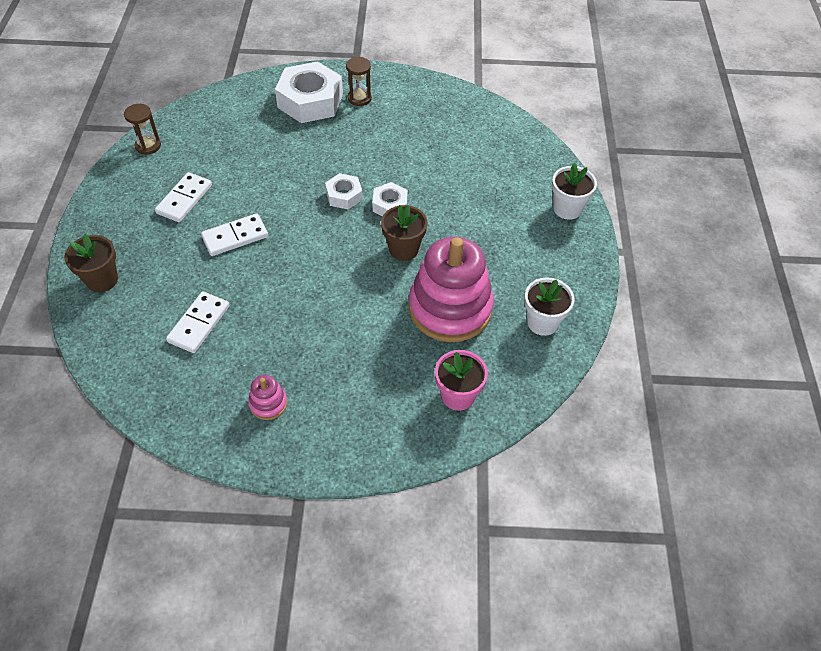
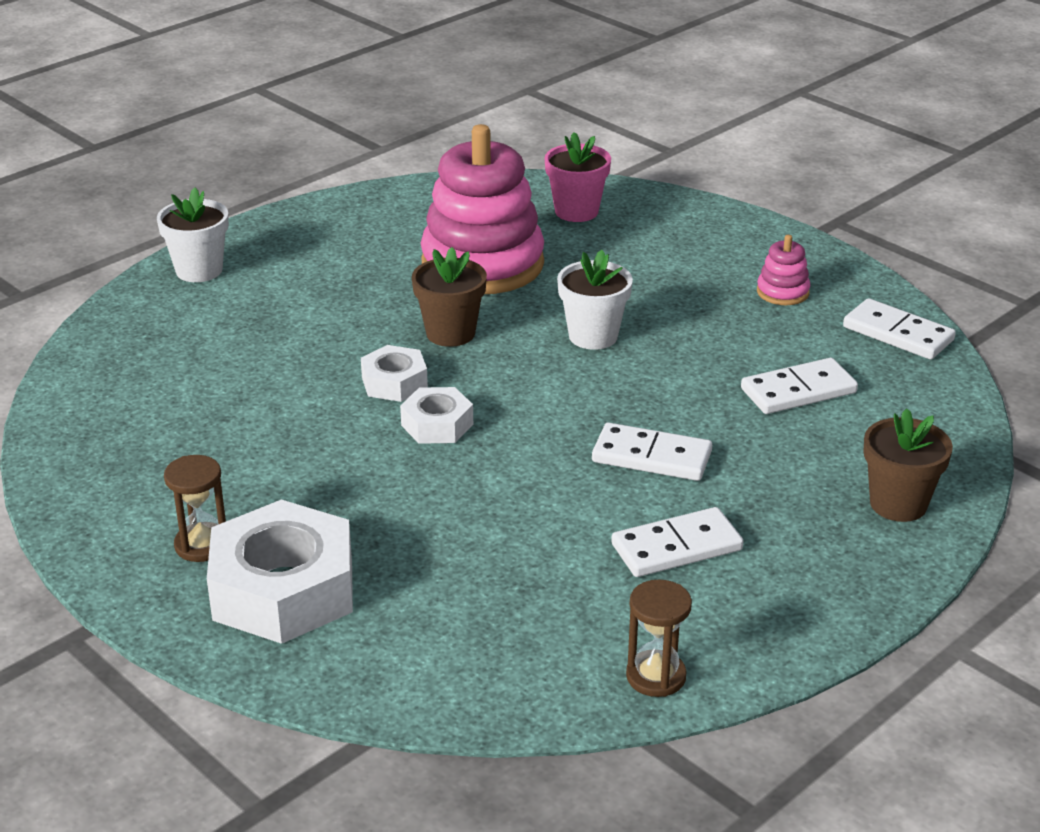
camera: 135 degrees left, 20 degrees down
(174, 411) = (897, 334): none -> white domino
(542, 322) = (407, 212): white flower pot -> white flower pot (593, 336)

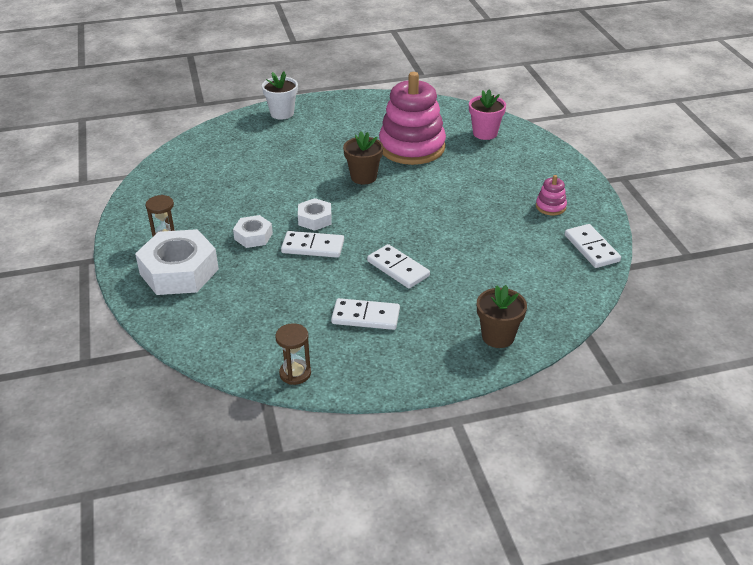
camera: 30 degrees right, 5 degrees up
(394, 382) = (315, 193): white nut -> white nut (253, 236)
(593, 336) = (429, 199): white flower pot -> none
(798, 391) = (505, 261): white domino -> white domino (313, 247)

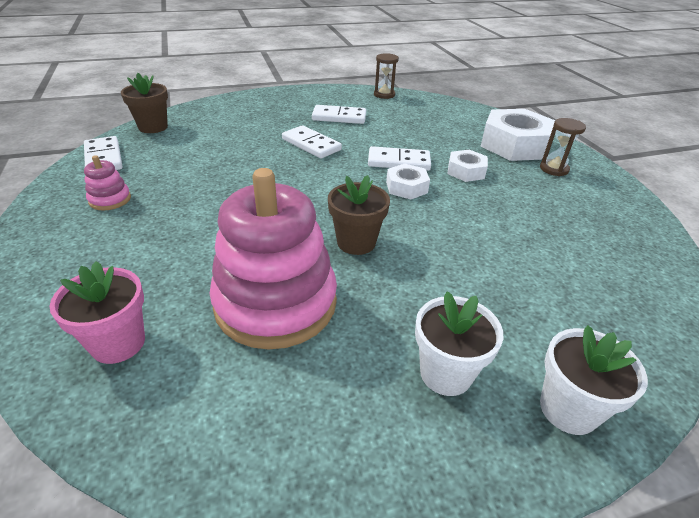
camera: 175 degrees right, 0 degrees up
(330, 123) = (446, 373): none -> white flower pot
(498, 336) = (237, 106): brown flower pot -> brown flower pot (153, 127)

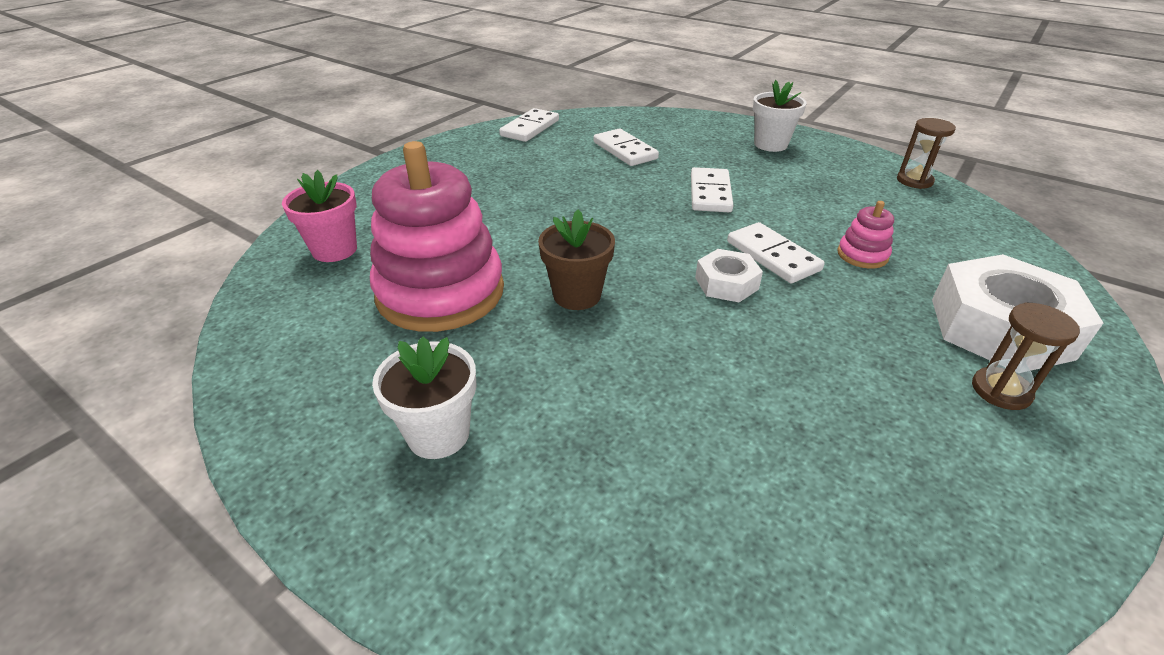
camera: 55 degrees right, 0 degrees up
(110, 200) = (482, 160): pink stacking toy -> pink stacking toy (862, 255)
(153, 127) = (604, 119): brown flower pot -> none
(339, 117) = (797, 181): white domino -> white domino (624, 150)
(466, 171) = (840, 311): white nut -> none
(568, 409) = (460, 556): white flower pot -> white flower pot (770, 144)

